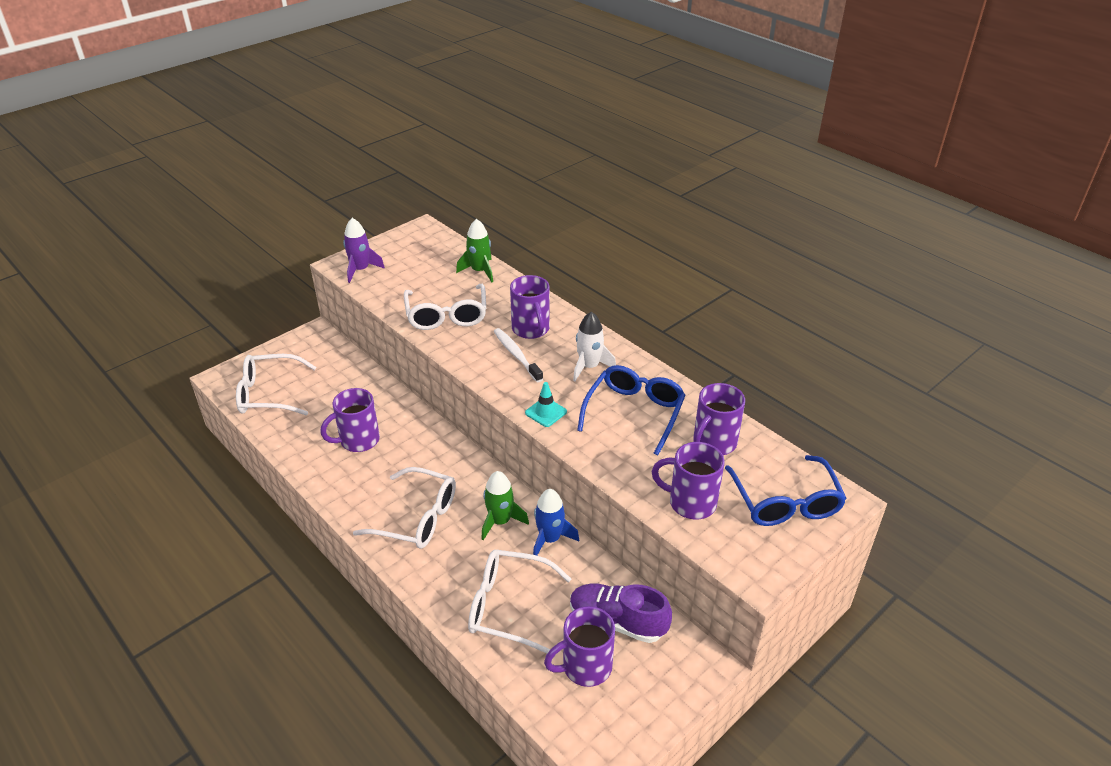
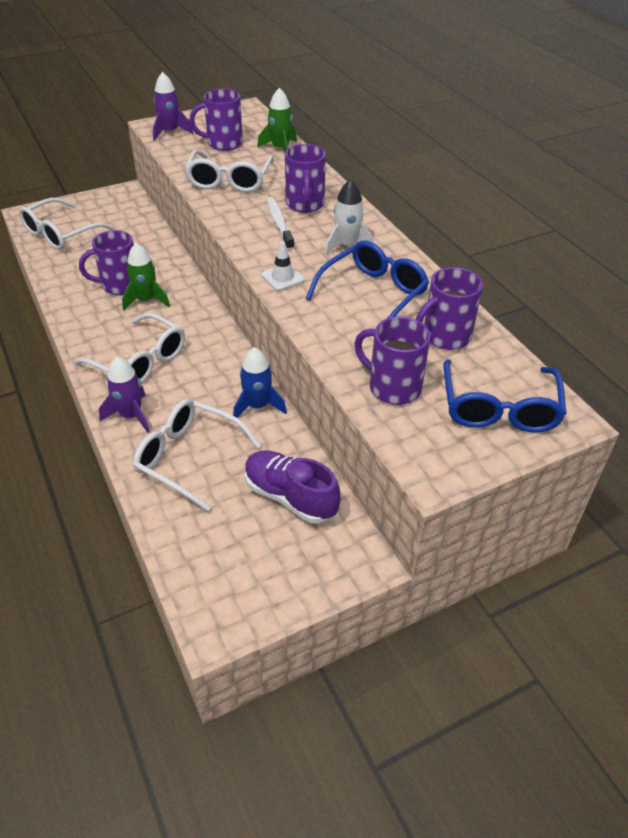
camera: 15 degrees right, 5 degrees up
(269, 394) = (61, 233): white glasses -> white glasses turned 60 degrees counterclockwise
(434, 577) = (131, 415): none -> purple rocket
(500, 521) = (217, 380): green rocket -> green rocket (146, 300)
(546, 412) = (282, 277): turquoise traffic cone -> white traffic cone
(585, 667) = (238, 531): purple mug -> purple mug (223, 143)

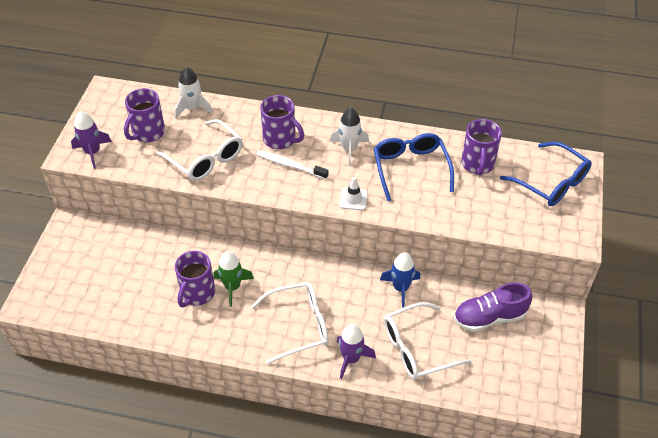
camera: 50 degrees left, 5 degrees up
(61, 233) = (84, 296): white glasses -> none
(280, 149) = (193, 108): green rocket -> white rocket
(393, 387) = (500, 213): purple mug -> none

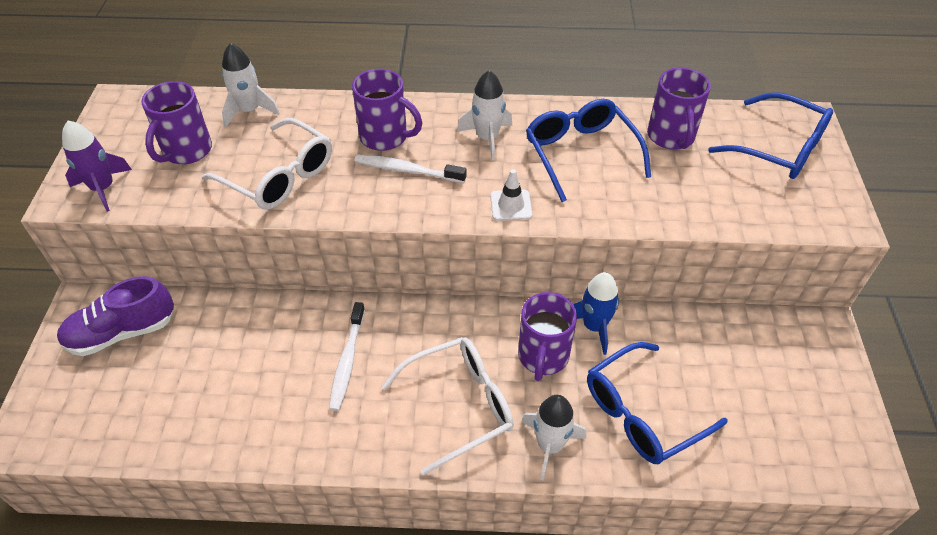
camera: 10 degrees left, 0 degrees up
(197, 293) = (295, 379): purple mug -> purple mug (543, 356)
(232, 287) = (347, 361): green rocket -> white toothbrush
(351, 359) = (550, 445): purple rocket -> white rocket
(417, 348) = (642, 413): white glasses -> blue glasses
(489, 317) = (730, 350): purple shoe -> purple shoe (122, 332)

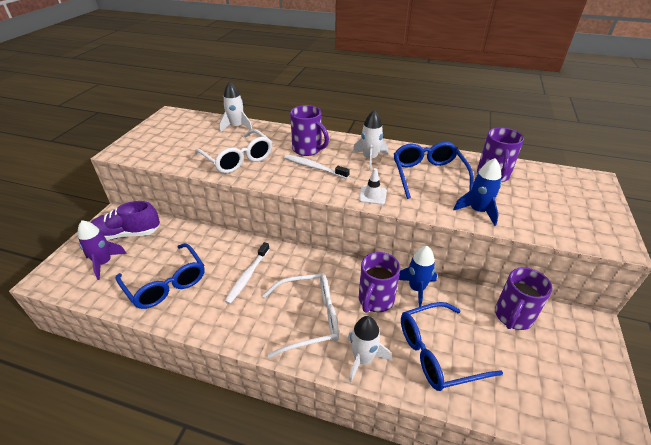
camera: 15 degrees right, 10 degrees down
(103, 188) = (140, 150): purple rocket -> purple rocket (104, 263)
(186, 151) = (193, 140): purple mug -> purple mug (513, 316)
(662, 204) = (477, 211): none -> blue rocket
(779, 148) = (571, 193): blue glasses -> blue glasses (166, 283)

